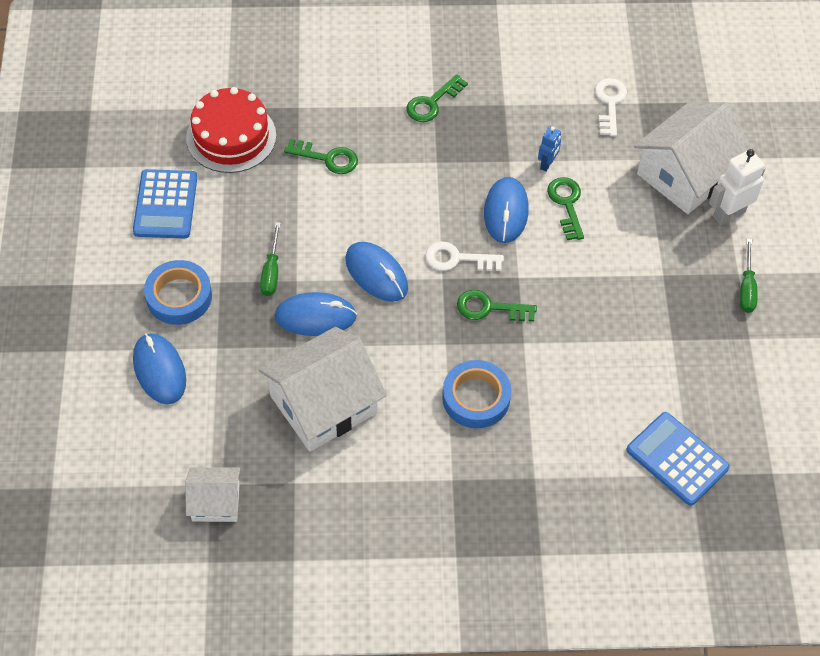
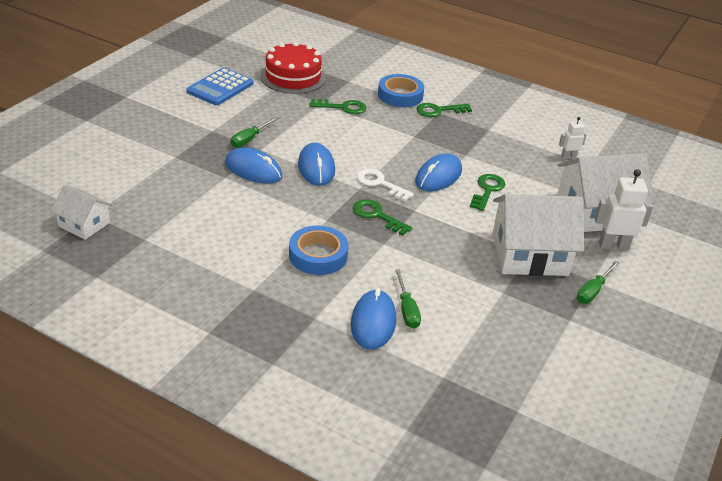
camera: 30 degrees right, 20 degrees down
(159, 370) = (128, 151): blue mouse -> blue mouse (373, 322)
(179, 296) = (180, 126): blue tape -> blue tape (400, 95)
(323, 404) = (210, 211): white house -> white house (529, 254)
(327, 158) = (342, 107): green key -> green key turned 45 degrees counterclockwise
(547, 164) = (492, 166): blue robot -> none
(606, 416) = (407, 310): none -> green screwdriver
(610, 103) = (568, 157): white key -> white robot
(677, 459) = (441, 362): blue calculator -> none

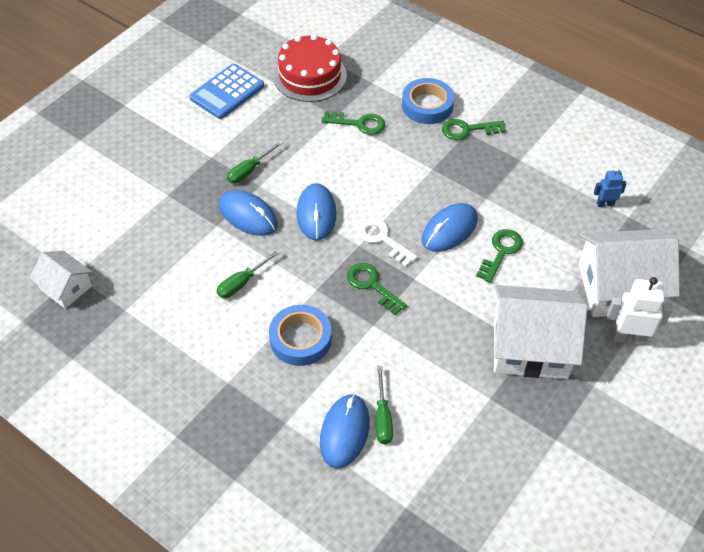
camera: 10 degrees right, 15 degrees up
(568, 157) = (605, 204): white robot -> blue robot
(593, 291) = (590, 401): green screwdriver -> green screwdriver (242, 282)

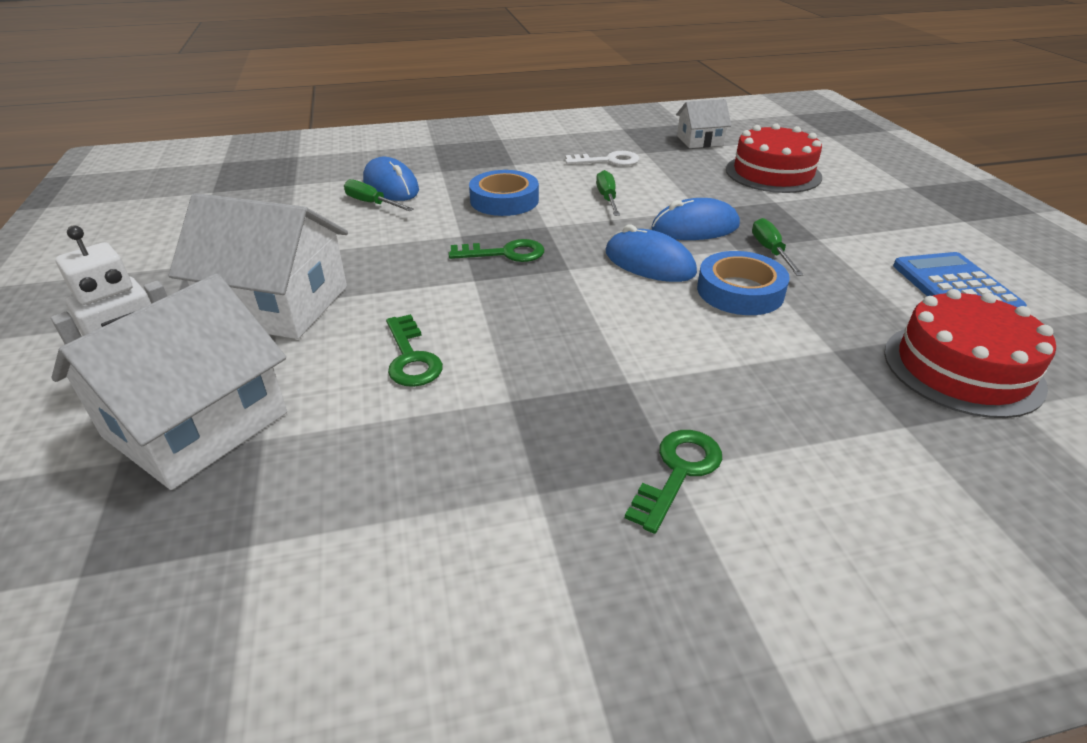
camera: 130 degrees right, 15 degrees down
(111, 214) = (773, 173): none -> red cake
(359, 123) = (796, 362): green key -> none
(382, 239) = (556, 286): white key -> white key (608, 161)
(427, 105) = (788, 458): blue tape -> blue tape (740, 291)
(449, 230) = (502, 337): blue mouse -> none
(530, 346) = (278, 304): white house -> white house turned 60 degrees clockwise
(605, 204) = (315, 533): blue robot -> none

